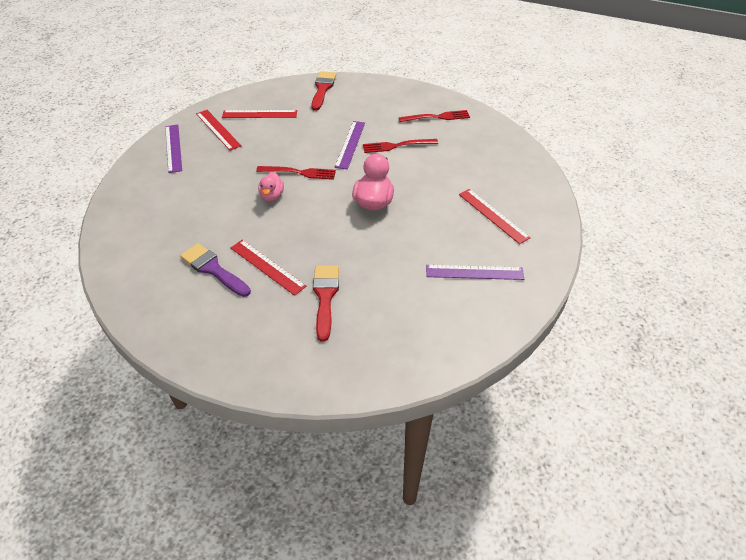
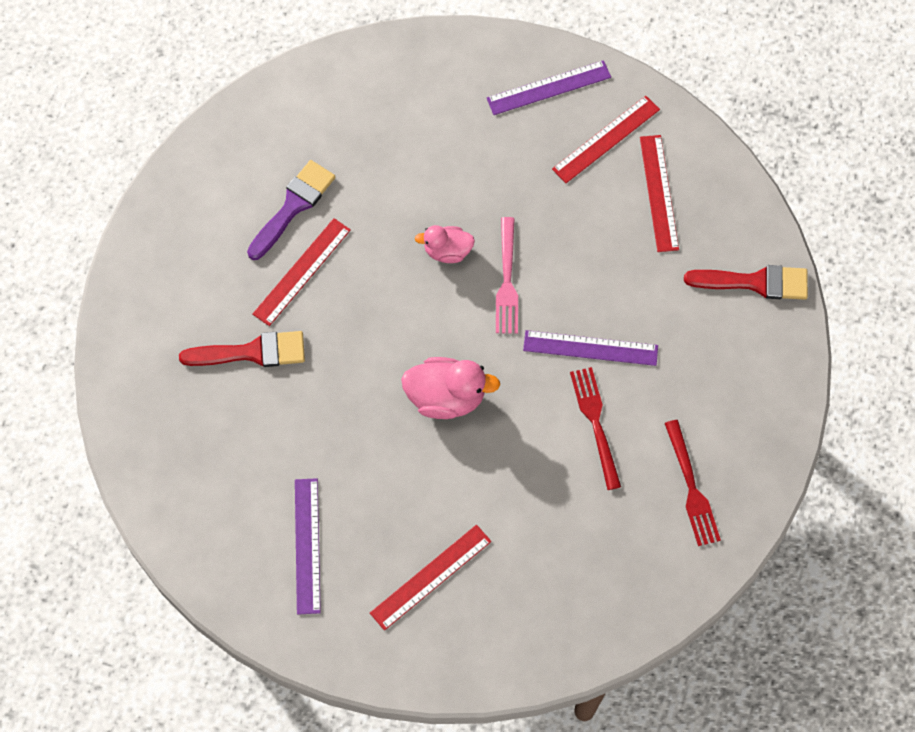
camera: 85 degrees right, 20 degrees up
(299, 172) = (507, 280): red fork -> pink fork

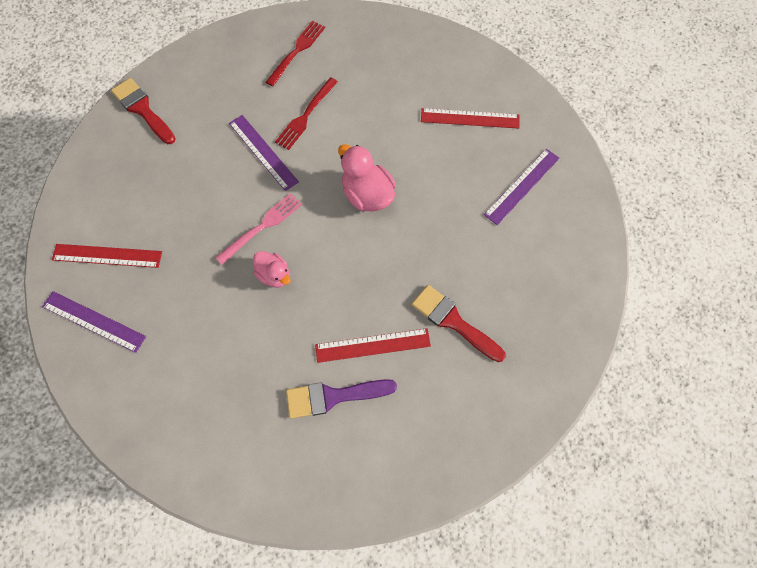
camera: 135 degrees left, 0 degrees up
(659, 193) = (123, 197): red ruler -> none

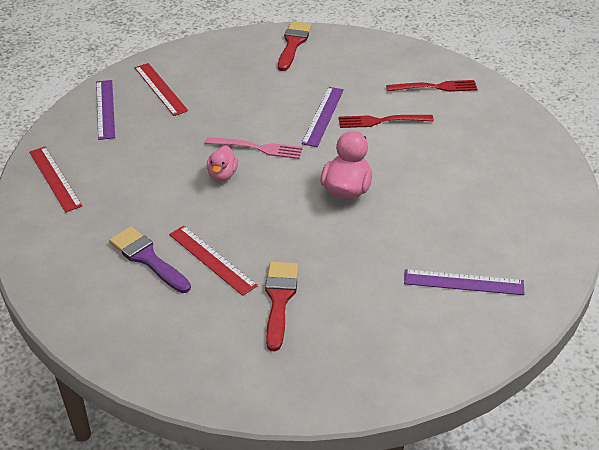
camera: 55 degrees right, 25 degrees down
(470, 118) = (494, 215): red ruler -> red ruler (55, 178)

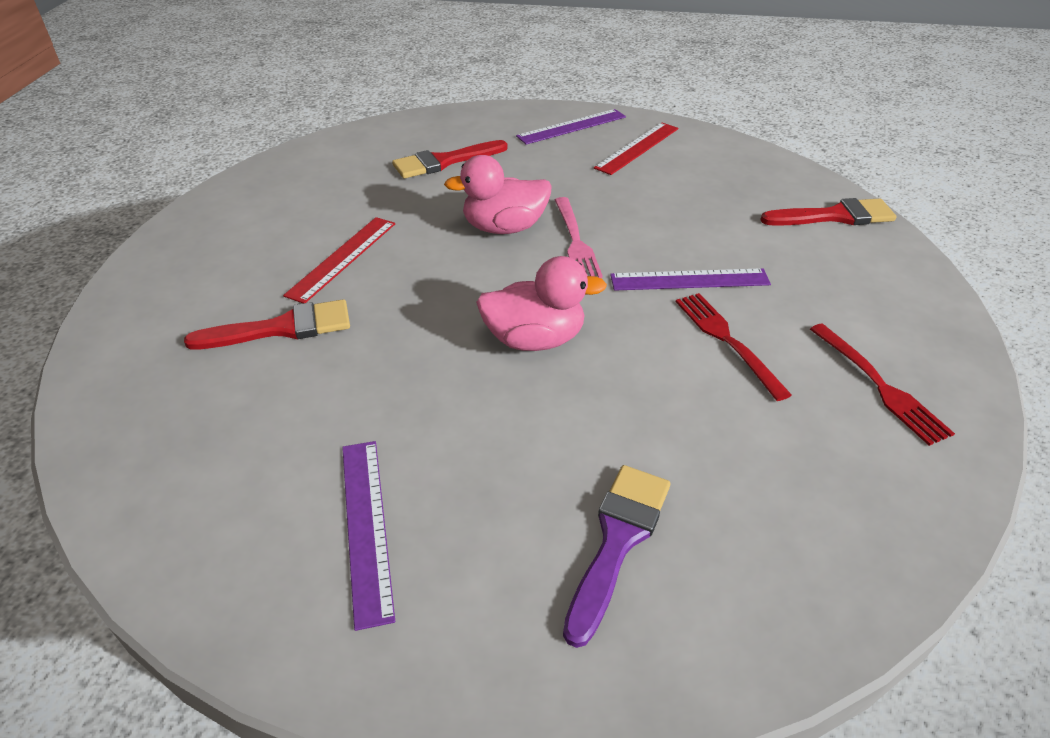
camera: 70 degrees right, 0 degrees up
(55, 178) = (437, 131): red ruler -> none
(109, 184) = (444, 162): none -> red brush
(147, 258) = (331, 214): purple brush -> purple brush (617, 540)
(222, 175) = (504, 228): pink duck -> pink duck, size x1.59

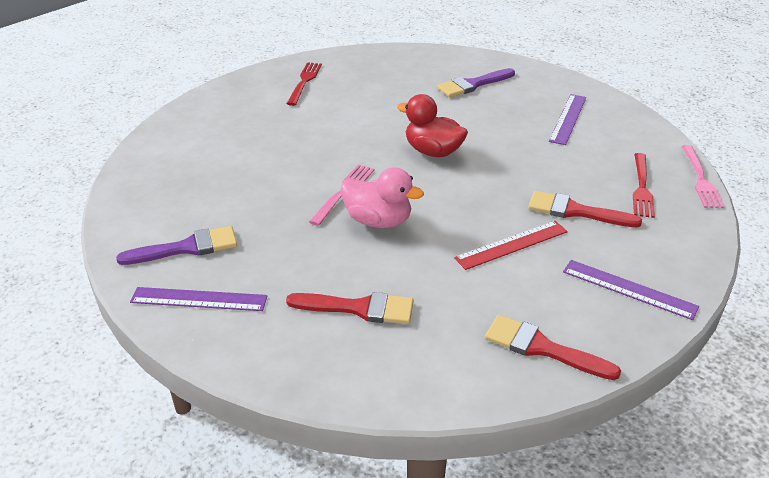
camera: 145 degrees left, 5 degrees down
(82, 475) = (700, 179): none -> pink fork
(534, 339) = (433, 151): pink duck -> red duck
(637, 148) = (187, 248): red ruler -> purple brush
(689, 280) = (312, 146): purple ruler -> purple ruler (629, 289)
(727, 341) = (339, 116): red fork -> red fork (642, 187)
(835, 216) = (169, 143): red brush -> red brush (542, 348)

